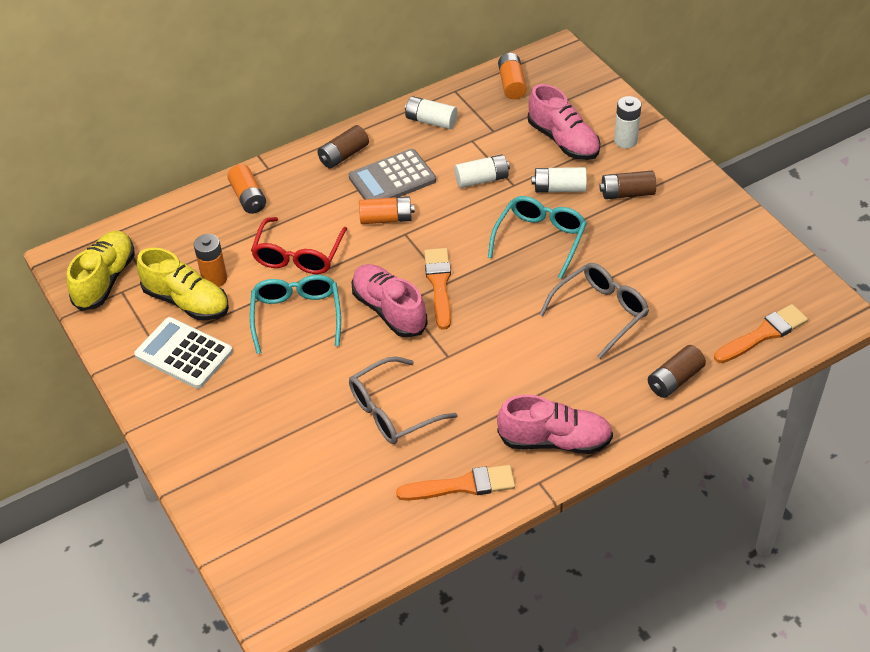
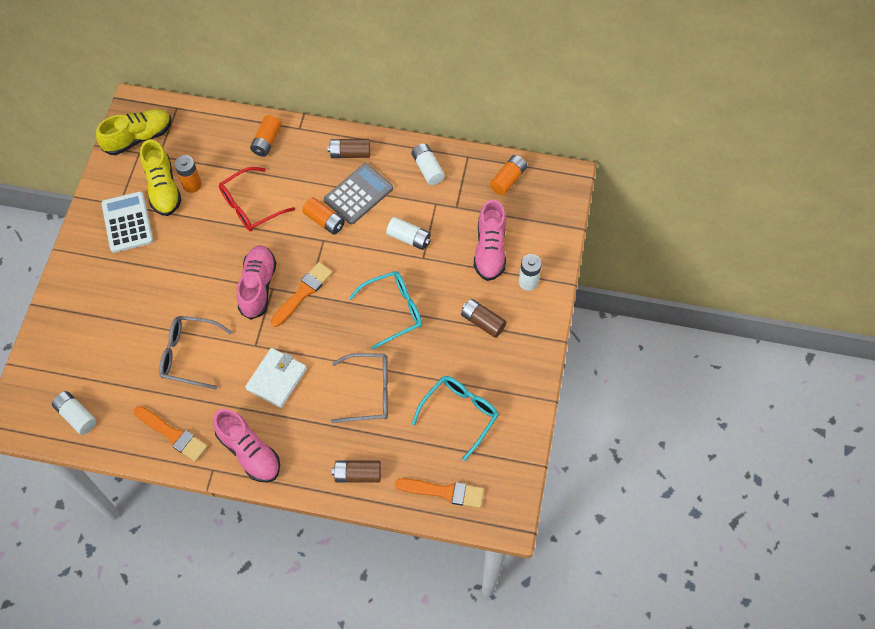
camera: 40 degrees right, 15 degrees up
(296, 316) = (207, 247): turquoise glasses -> turquoise glasses (460, 414)
(392, 179) = (358, 194): grey calculator -> grey calculator turned 120 degrees clockwise
(503, 366) = (276, 379): none -> white wallet
(559, 188) = (446, 283): white battery -> white battery (76, 416)

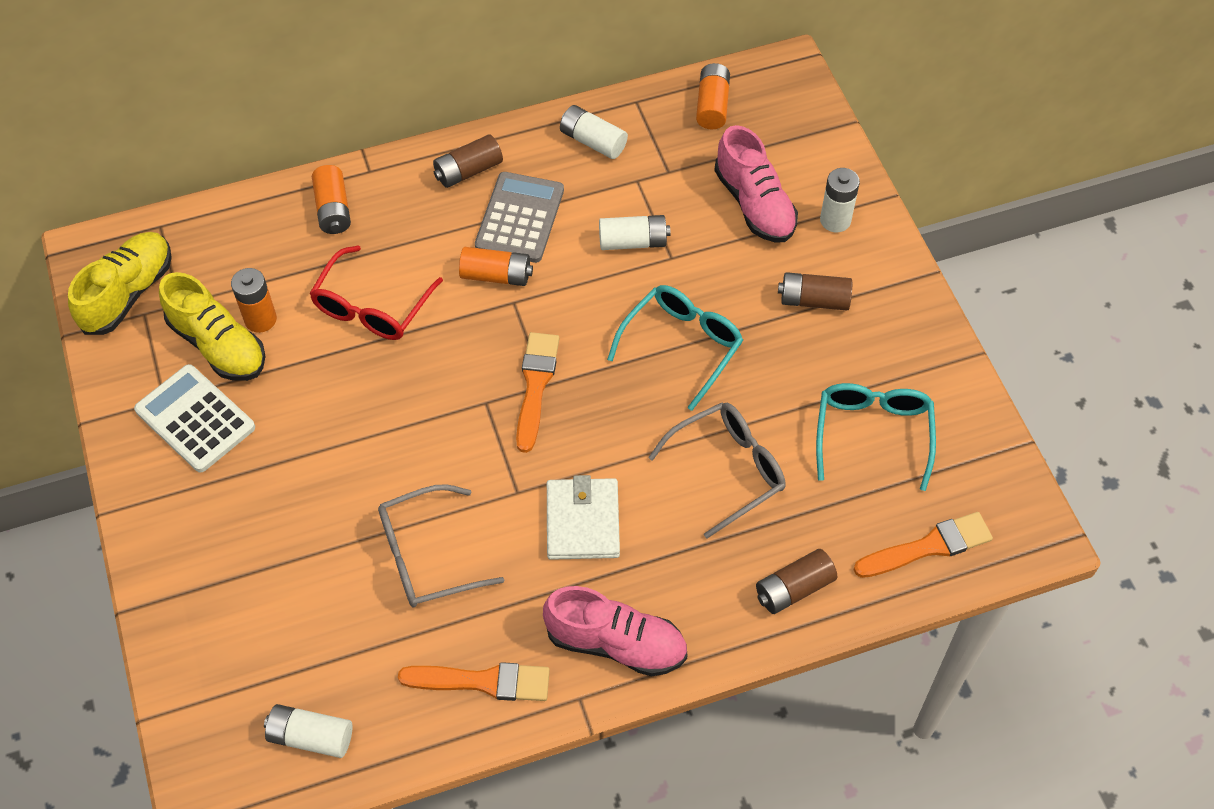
camera: 30 degrees left, 5 degrees down
(258, 286) = (463, 410): pink shoe -> none

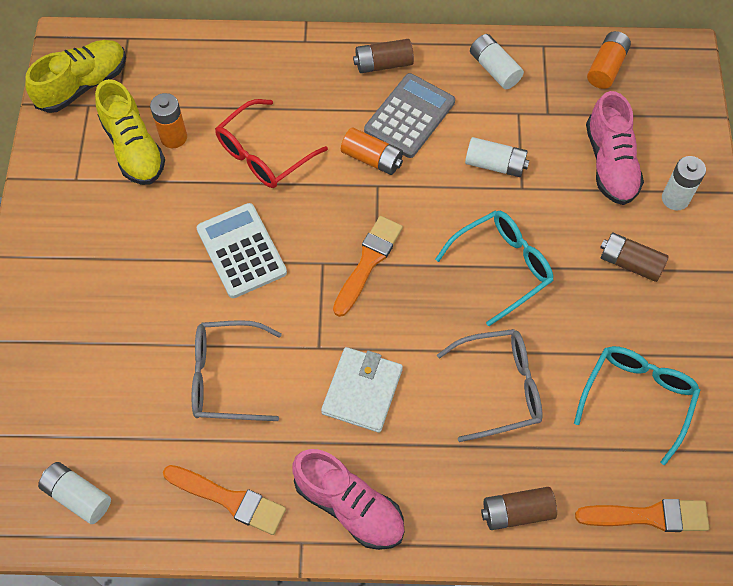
camera: 20 degrees right, 5 degrees up
(195, 419) = (93, 203): white calculator -> white calculator (241, 251)
(333, 209) = (264, 64): orange battery -> none

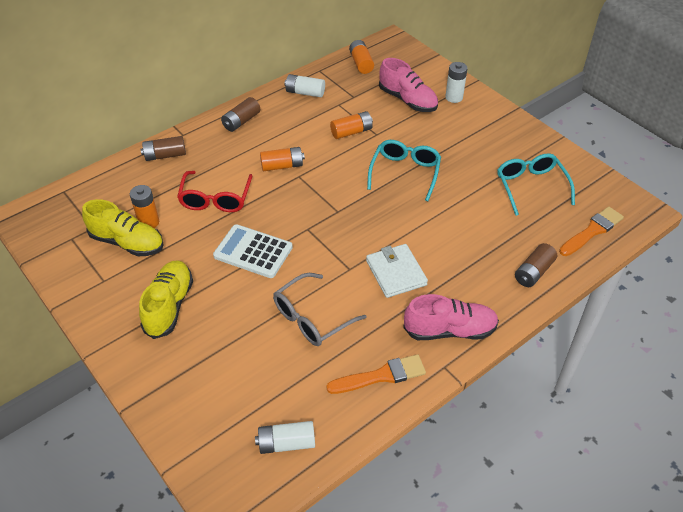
camera: 40 degrees left, 15 degrees down
(83, 85) = (57, 230): yellow shoe -> yellow shoe (169, 306)
(368, 262) = (332, 213): orange brush -> none
(409, 116) = (282, 136): grey calculator -> none
(495, 164) = (351, 132): white battery -> orange battery
(500, 388) = (464, 224): grey glasses -> none
(630, 263) = (463, 134): brown battery -> brown battery (165, 155)

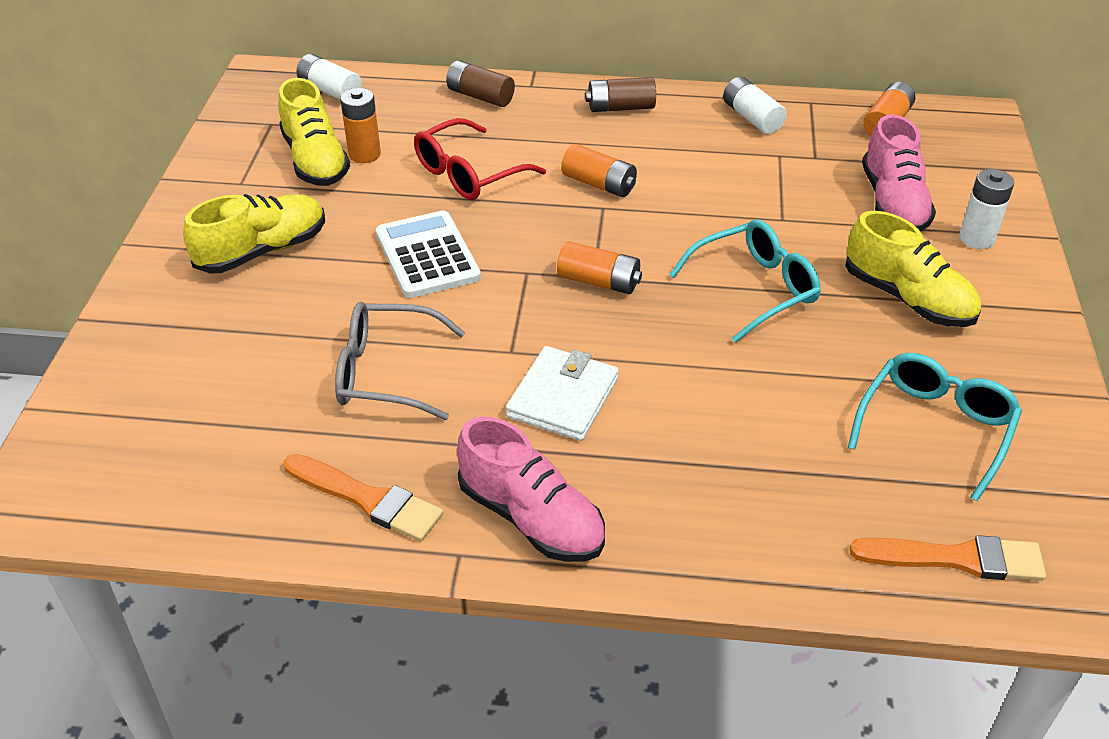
camera: 45 degrees right, 5 degrees down
(286, 443) = (165, 481): white battery -> white battery (330, 90)
(351, 132) = (749, 197): orange battery -> orange battery (599, 282)
(461, 139) = (908, 299): none -> yellow shoe
(533, 272) = (766, 541): brown battery -> none

